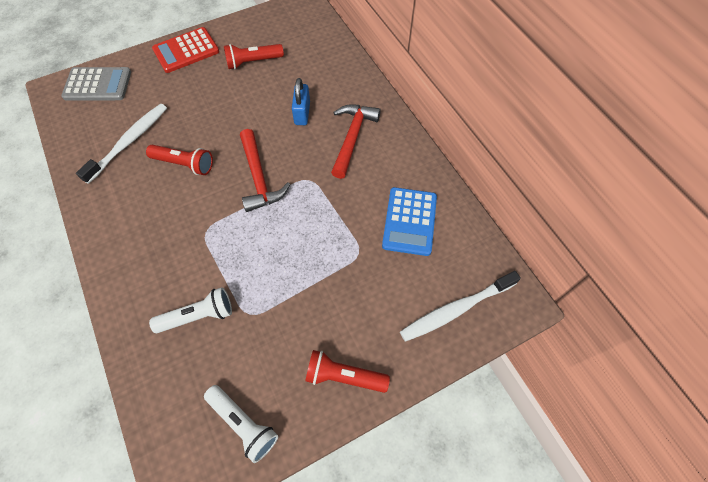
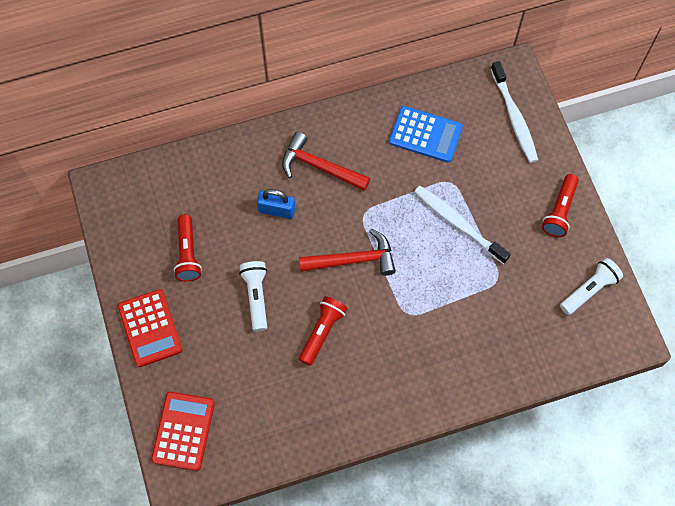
camera: 80 degrees left, 5 degrees up
(98, 85) = (183, 431): grey calculator -> red calculator
(129, 142) = (280, 390): white toothbrush -> white toothbrush (458, 224)
(198, 316) = (494, 322): white flashlight -> white flashlight (256, 297)

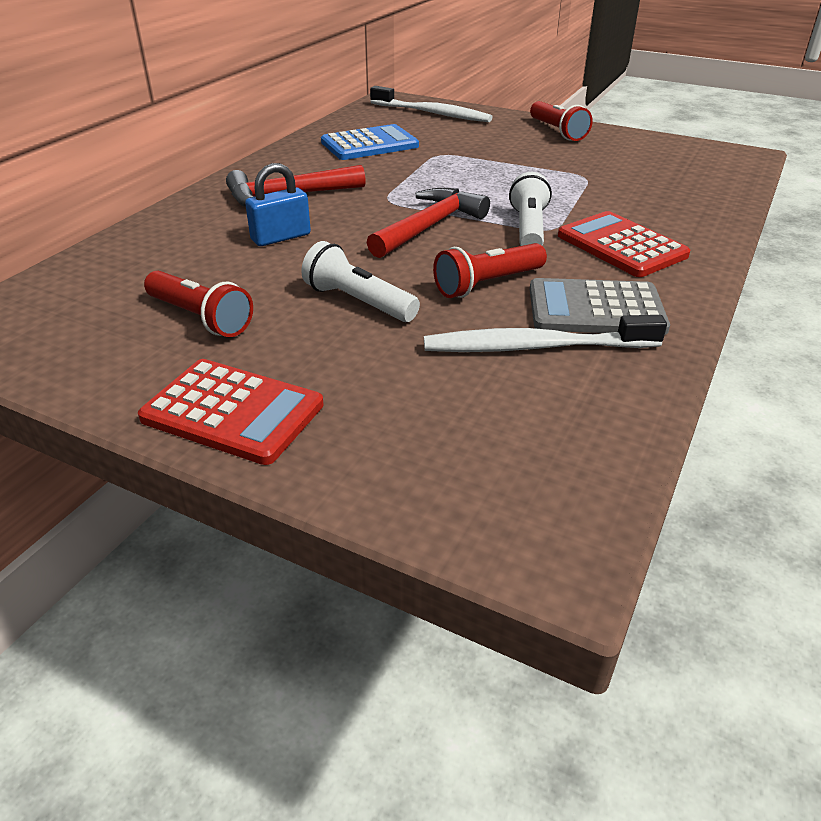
camera: 45 degrees left, 30 degrees down
(183, 431) = (460, 483): red calculator -> red calculator (621, 246)
(322, 332) = (488, 284): red flashlight -> red flashlight turned 105 degrees counterclockwise
(343, 391) = (595, 309): none -> grey calculator
(458, 224) = (490, 168): white toothbrush -> white toothbrush (535, 347)
(589, 290) = (662, 150): white flashlight -> white flashlight (528, 229)

